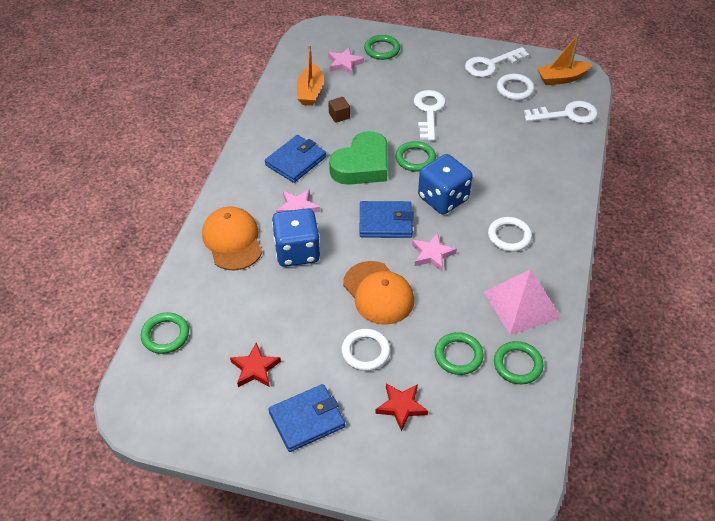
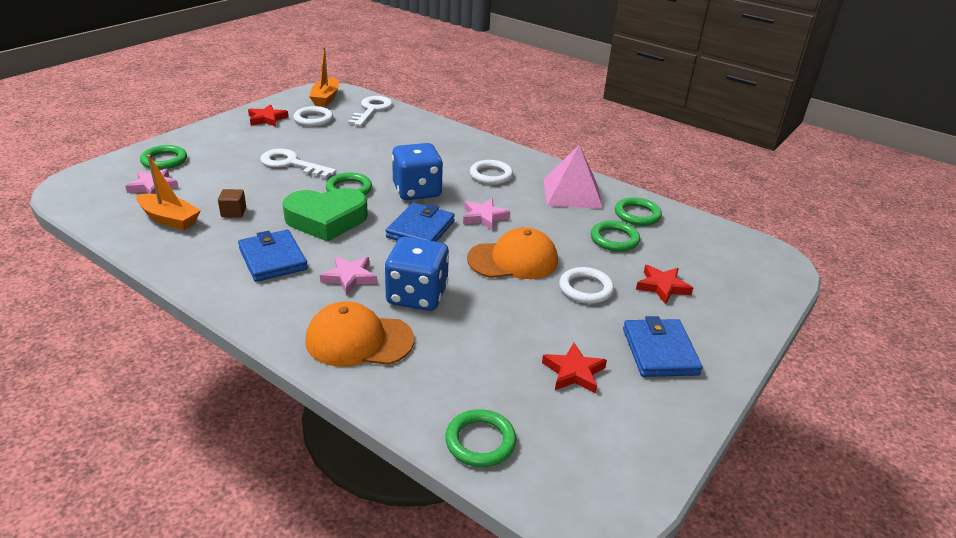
camera: 70 degrees left, 15 degrees down
(362, 165) = (326, 220): green heart -> green heart turned 105 degrees clockwise
(490, 65) = (267, 119): white key -> red star

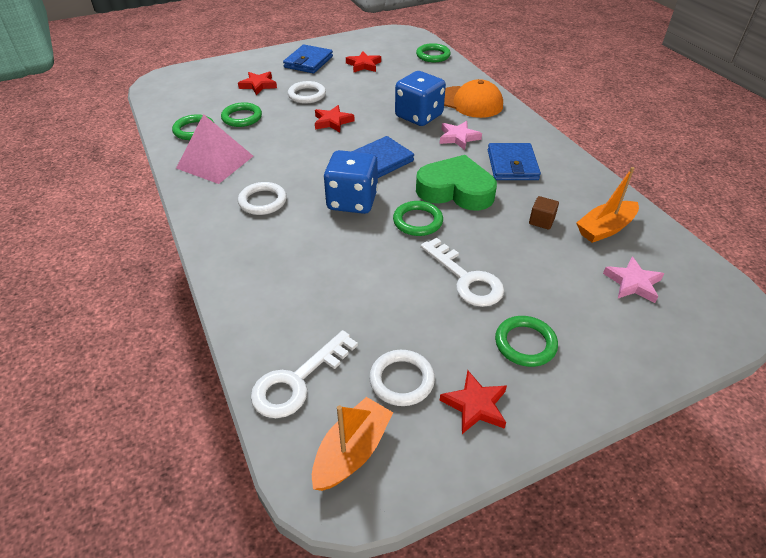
camera: 150 degrees left, 10 degrees up
(164, 160) = (629, 332): green ring -> green ring (525, 343)
(169, 219) = (605, 228): orange boat -> orange boat turned 90 degrees counterclockwise
(484, 217) = (318, 159): pink star -> none
(513, 260) = (332, 122): orange cap -> red star

